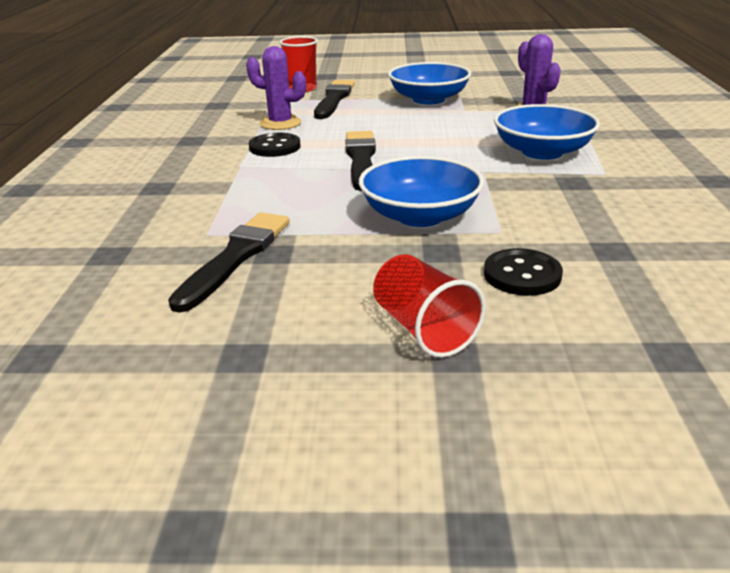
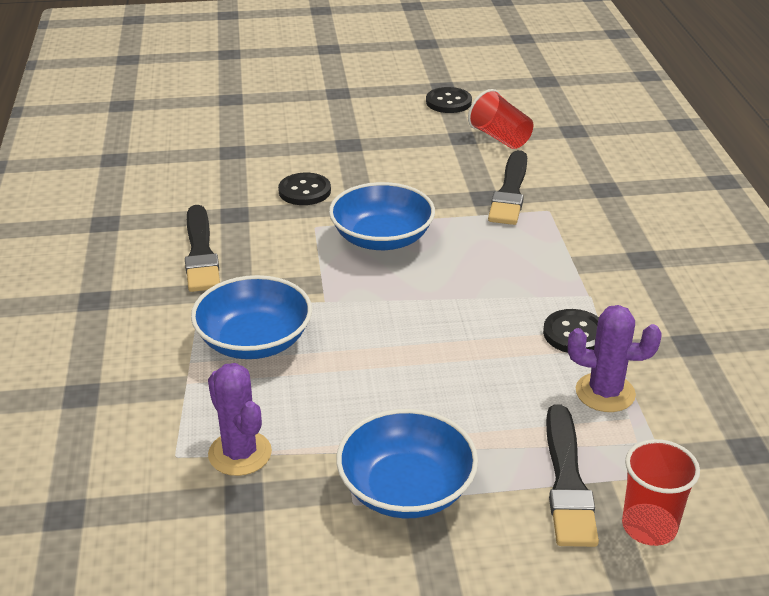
camera: 170 degrees right, 5 degrees up
(210, 464) = (448, 102): none -> black button
(361, 159) = (461, 315): black brush -> black brush (201, 253)
(424, 329) = (367, 155): red cup -> red cup (500, 138)

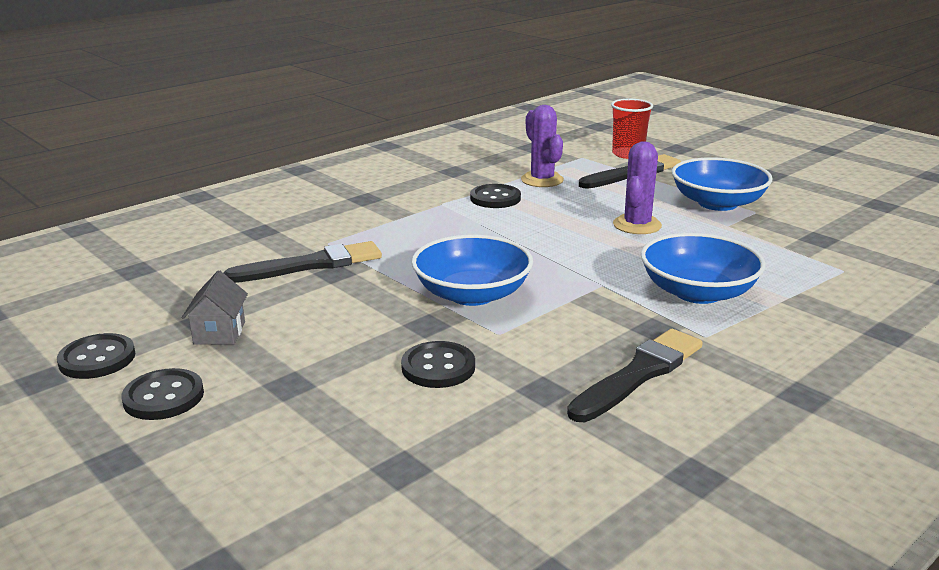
camera: 125 degrees left, 10 degrees down
(240, 453) = (796, 252): purple cactus -> purple cactus (637, 225)
(381, 111) = (163, 397): none -> black button
(437, 138) = (219, 333): none -> grey house
(500, 138) = (186, 300): red cup -> none

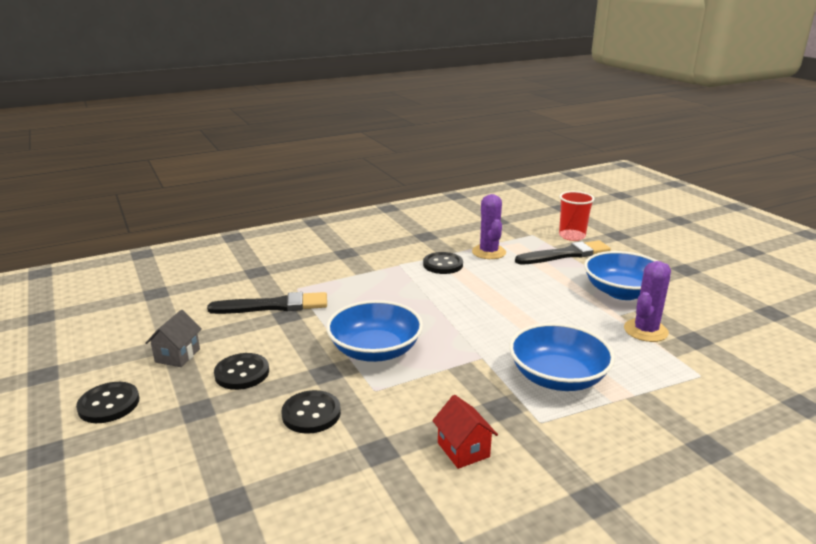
camera: 15 degrees right, 0 degrees up
(97, 359) = (87, 364): black button -> black button (242, 373)
(637, 225) = (542, 304): purple cactus -> purple cactus (645, 330)
(638, 374) = (463, 450): black brush -> red house

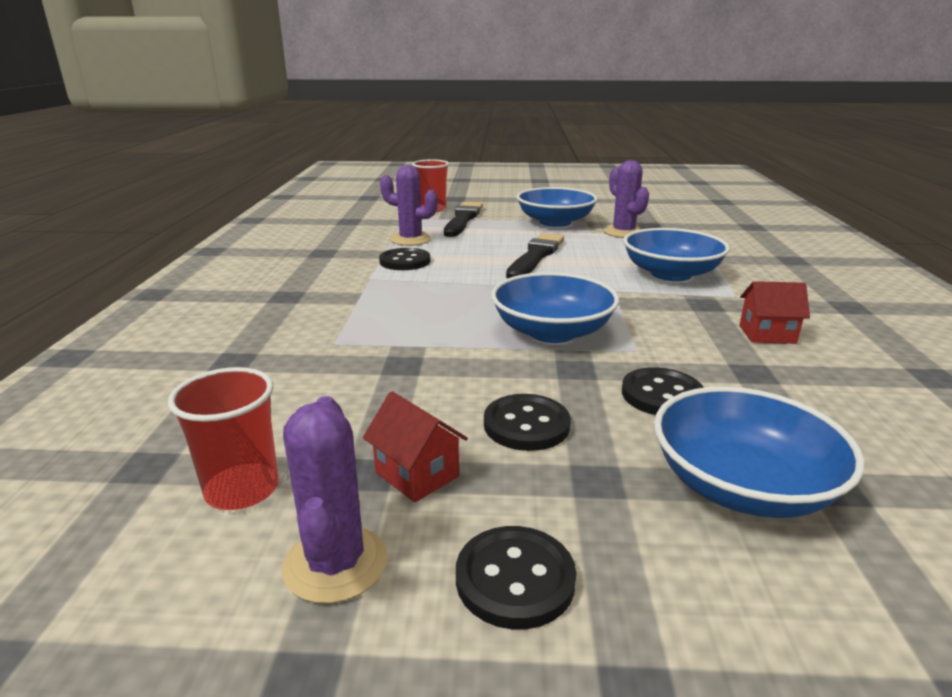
camera: 60 degrees left, 0 degrees up
(106, 358) = (335, 563): none -> purple cactus
(148, 319) = (242, 489): none -> red cup
(177, 355) = (417, 474): grey house -> red house
(214, 463) = (742, 486): none -> blue bowl
(274, 306) = (363, 367): black brush -> black brush (535, 256)

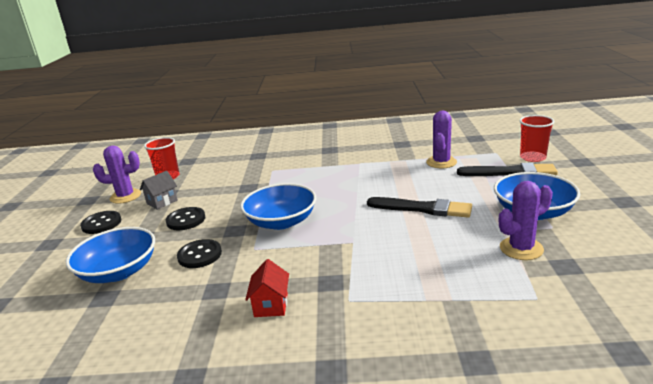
camera: 90 degrees right, 0 degrees up
(405, 261) = (393, 167): black button -> none
(417, 474) = (162, 202): red house -> grey house
(671, 274) = (398, 270): blue bowl -> none

